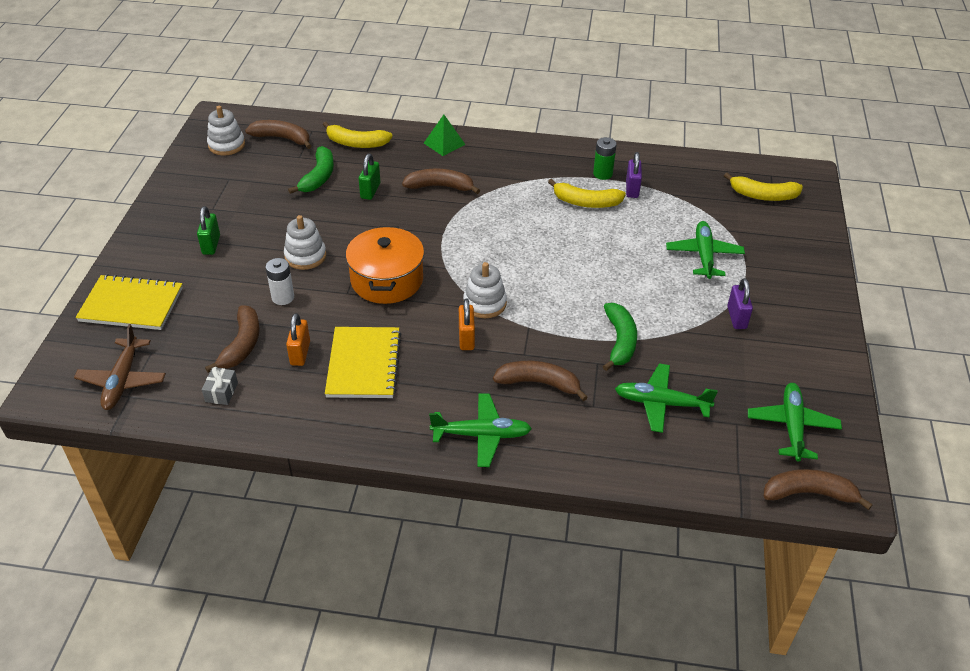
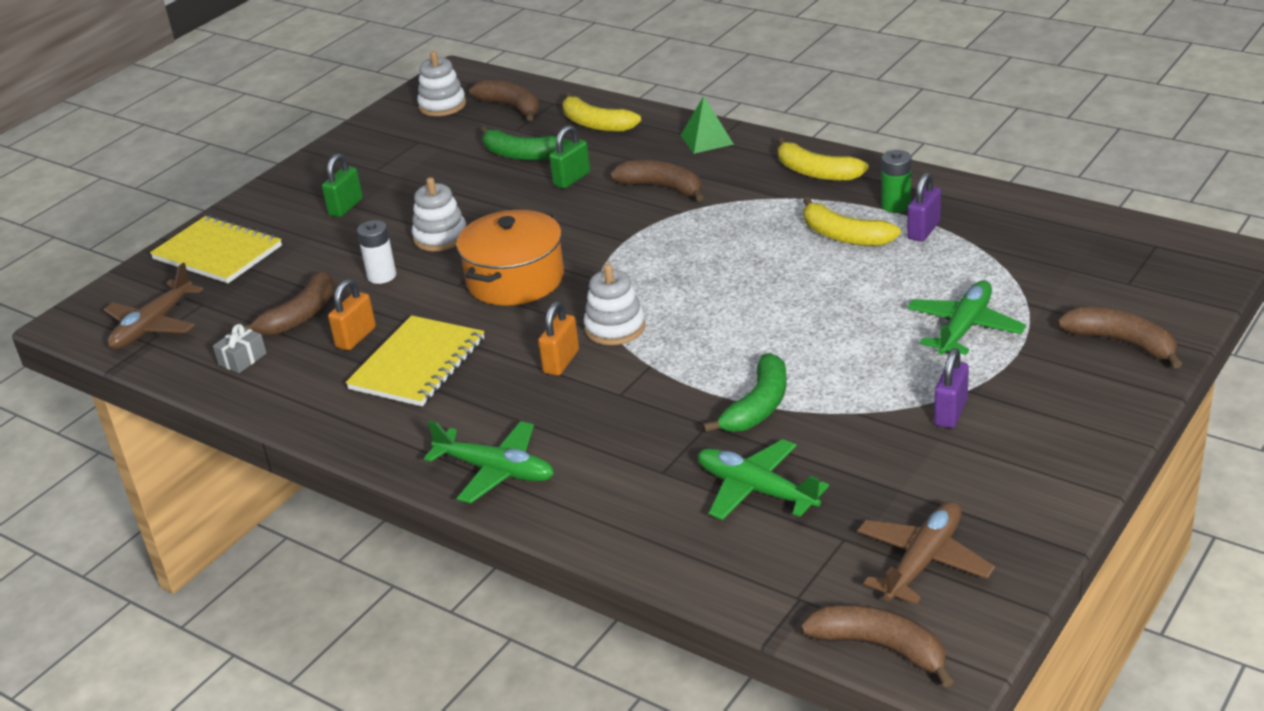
camera: 30 degrees right, 10 degrees down
(318, 177) = (521, 155): green banana -> green banana turned 75 degrees clockwise
(539, 383) = (612, 431): brown banana -> brown banana (1122, 343)
(763, 195) = (1120, 269): yellow banana -> yellow banana (816, 172)
(792, 426) = (923, 561): green plane -> brown plane

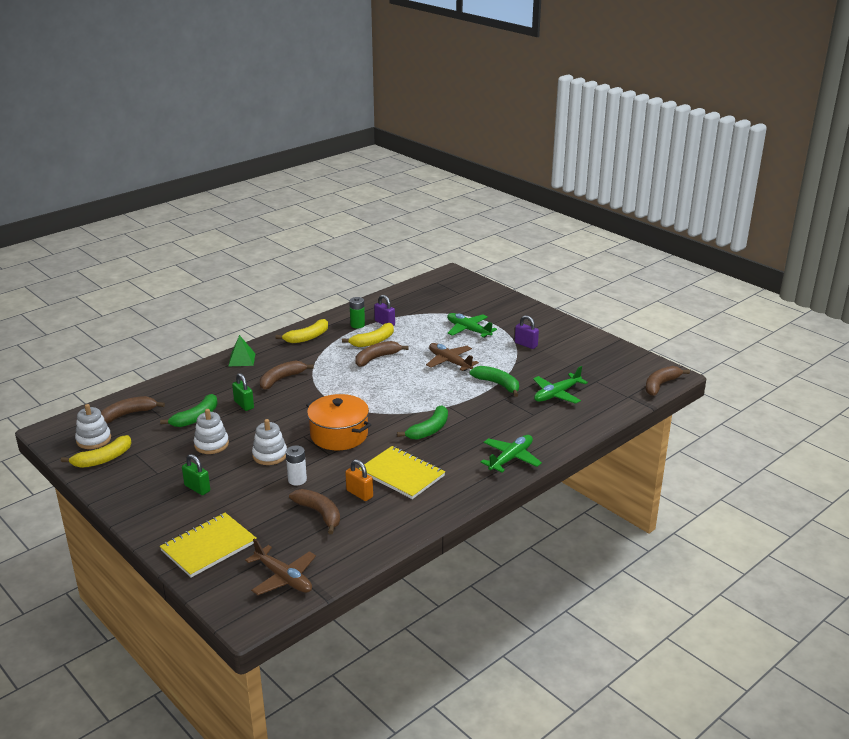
camera: 80 degrees left, 5 degrees down
(242, 359) = (353, 539): grey gift -> none
(561, 362) = (429, 430): orange padlock -> green banana
(596, 124) = (185, 389): yellow banana -> yellow banana (103, 459)
(615, 328) = (409, 411): white stacking toy -> white stacking toy (211, 444)
(923, 561) = (615, 368): brown plane -> brown plane (449, 362)
(1122, 343) = (499, 303): brown banana -> brown banana (376, 358)

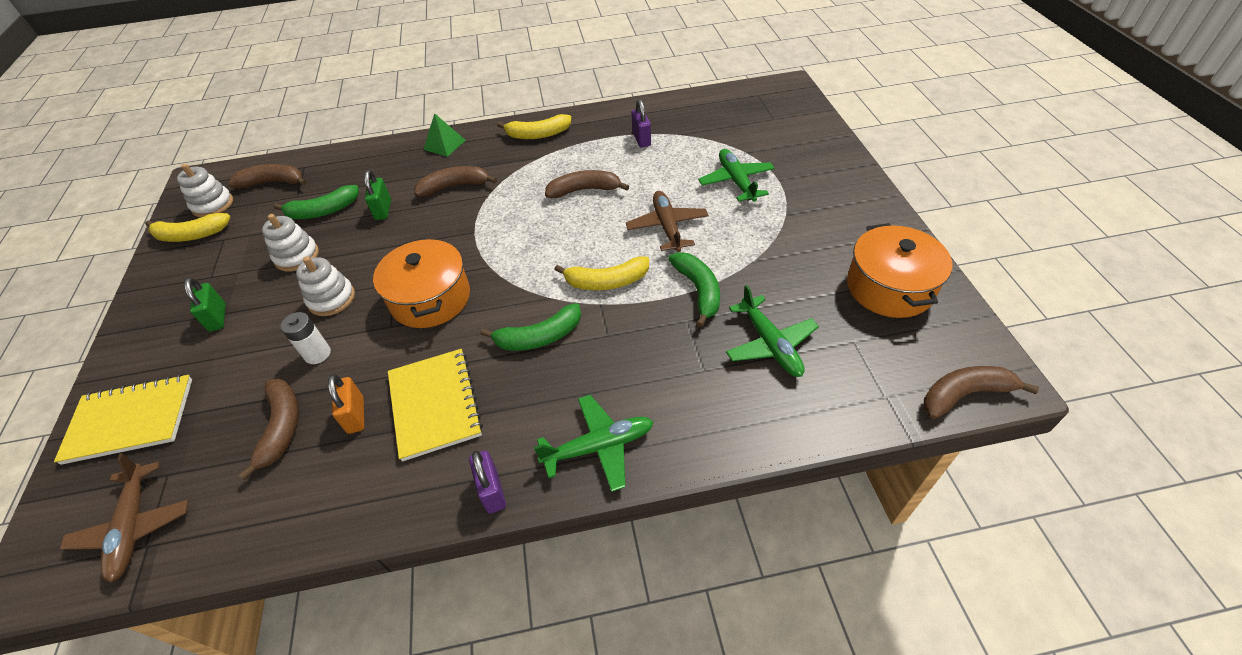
camera: 35 degrees right, 20 degrees up
(357, 325) = (608, 133): green battery -> none
(373, 341) = (604, 163): yellow banana -> yellow banana (606, 281)
(526, 344) = (796, 232): purple padlock -> purple padlock (492, 491)
(557, 394) = (770, 344): green plane -> green plane turned 105 degrees counterclockwise
(594, 355) = (889, 287): none -> orange pot

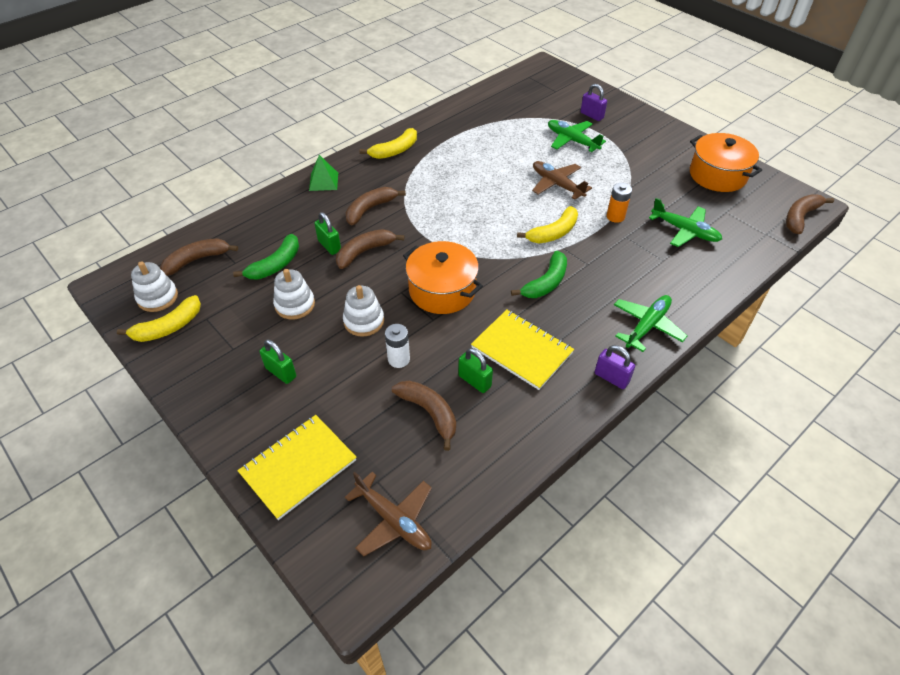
camera: 35 degrees left, 0 degrees up
(356, 415) = (474, 381): orange padlock -> green padlock
(584, 190) = (474, 179): brown banana -> brown banana (365, 252)
(641, 139) = (478, 131): purple padlock -> purple padlock (591, 115)
(698, 290) = (615, 216): green banana -> orange battery

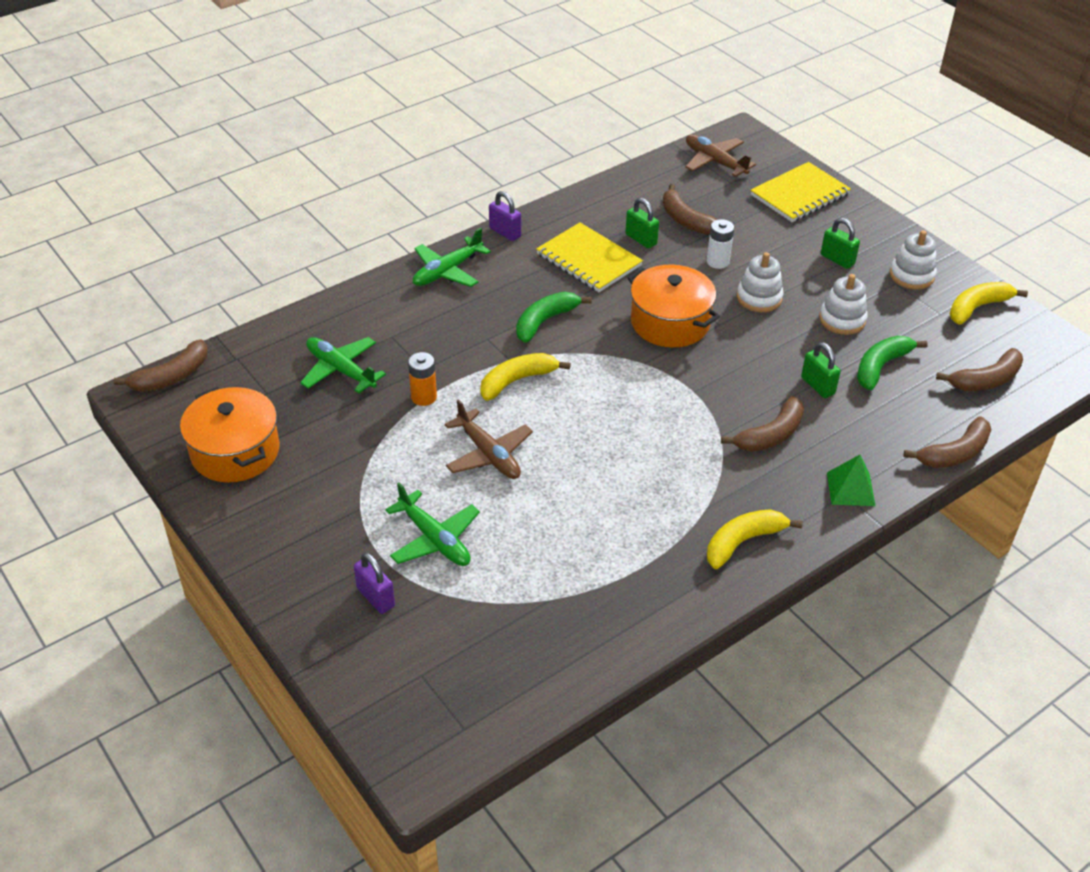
camera: 175 degrees left, 5 degrees down
(157, 297) = (1009, 339): white stacking toy -> white stacking toy (911, 275)
(365, 252) = (769, 374): brown banana -> brown banana (954, 453)

